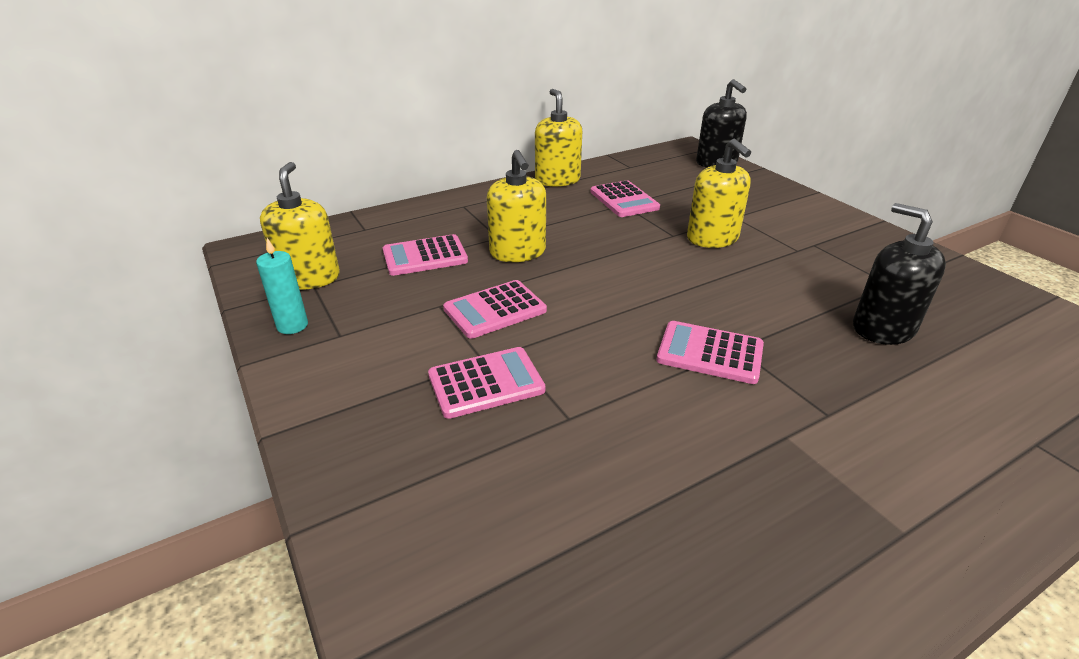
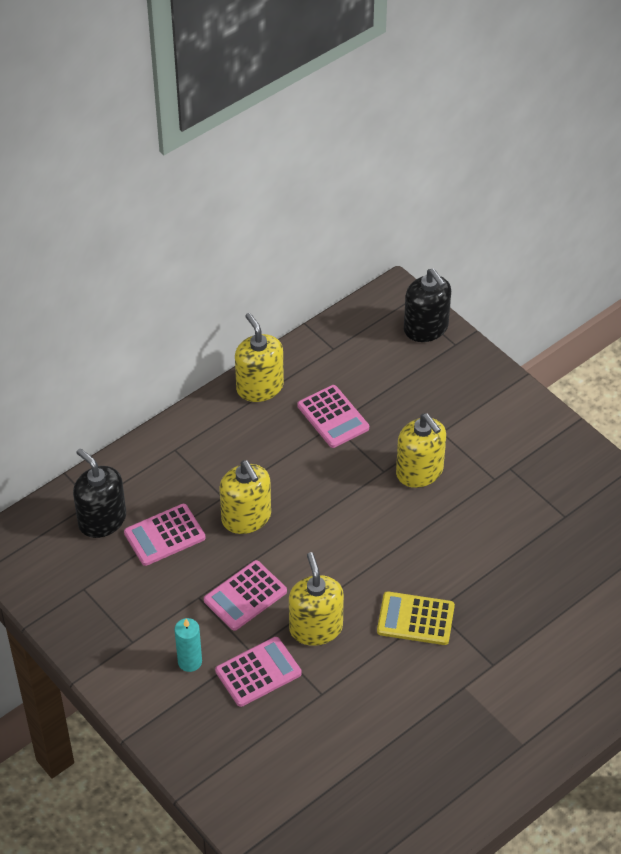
camera: 10 degrees left, 15 degrees up
(292, 325) = (90, 637): turquoise candle -> turquoise candle (190, 662)
(309, 278) = (75, 579): yellow soap dispenser -> yellow soap dispenser (316, 628)
(710, 353) = (415, 619): pink calculator -> yellow calculator
(883, 328) = (546, 573): black soap dispenser -> black soap dispenser (102, 520)

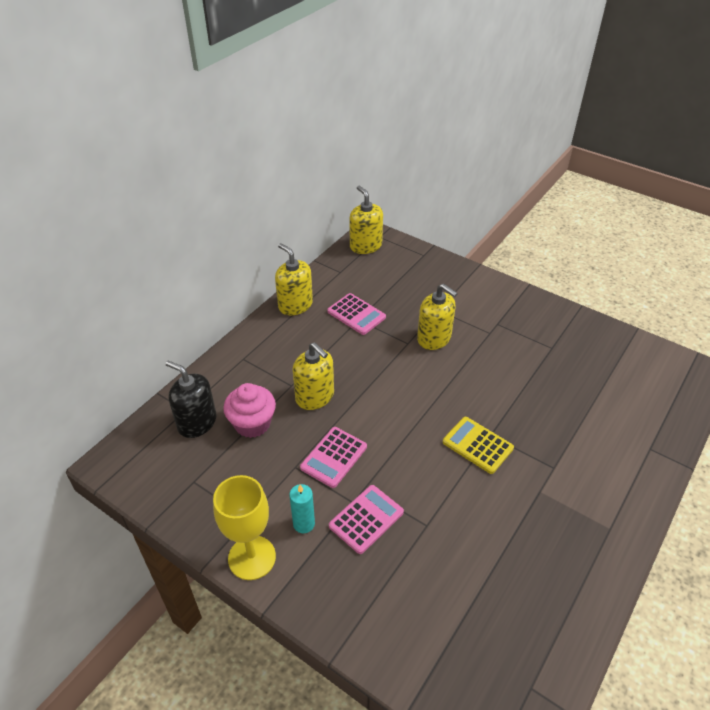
camera: 15 degrees left, 5 degrees down
(126, 683) = (252, 557): none -> yellow goblet
(164, 535) = (252, 423): pink calculator -> pink cupcake
(316, 628) = (401, 470): yellow soap dispenser -> yellow soap dispenser (365, 246)
(415, 619) = (477, 445): yellow calculator -> yellow calculator turned 45 degrees clockwise
(426, 328) = (399, 249): black soap dispenser -> none

